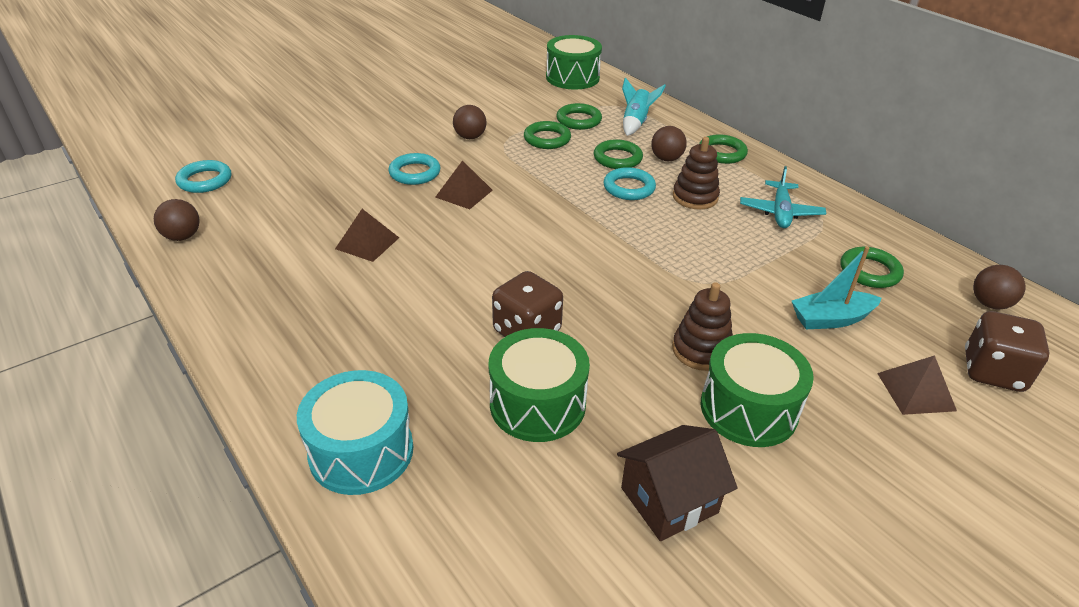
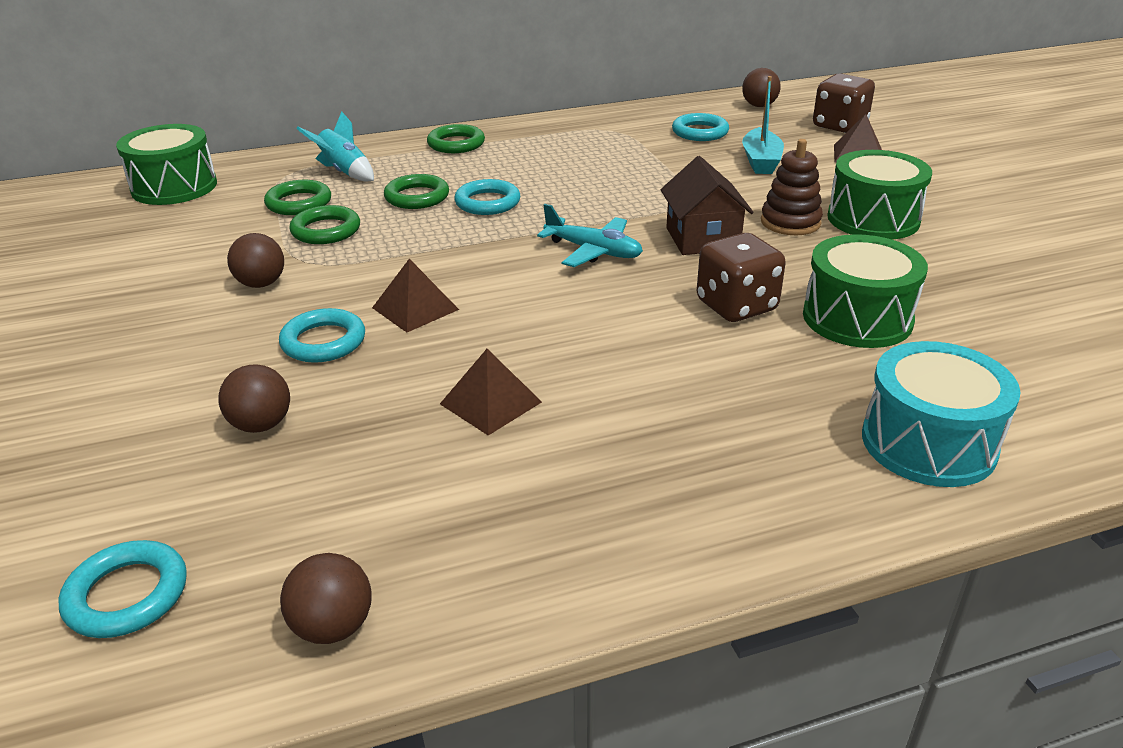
camera: 70 degrees left, 5 degrees down
(666, 159) = (443, 172): brown ball -> brown ball (261, 425)
(669, 500) = (985, 275): brown house -> brown house (702, 239)
(695, 197) = (533, 174): brown stacking toy -> none
(780, 212) = (587, 143): turquoise plane -> turquoise plane (593, 251)
(869, 271) = (700, 132): green ring -> turquoise ring

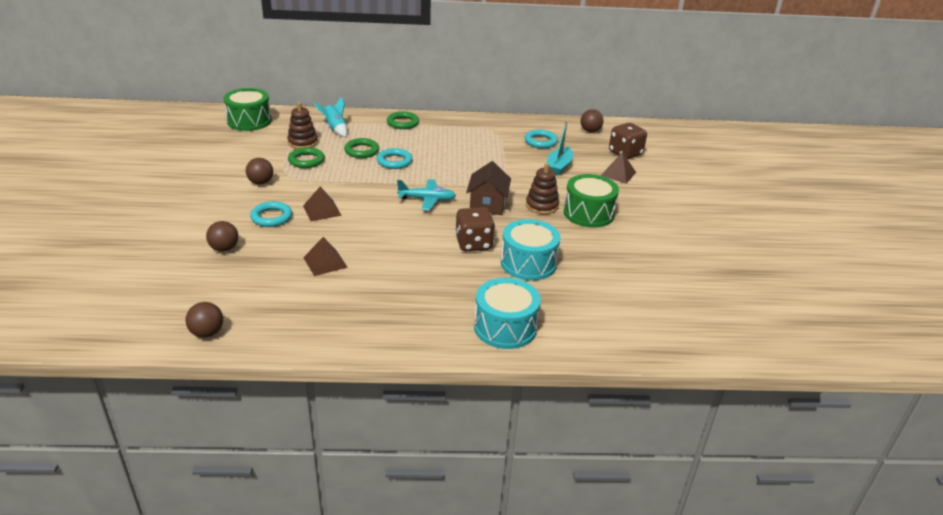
camera: 15 degrees right, 0 degrees up
(127, 595) = (140, 302): turquoise ring -> none
(299, 203) = (302, 142): green ring -> brown stacking toy
(593, 251) = (427, 199): turquoise plane -> turquoise plane turned 45 degrees counterclockwise
(857, 318) = (528, 263): green drum -> turquoise drum

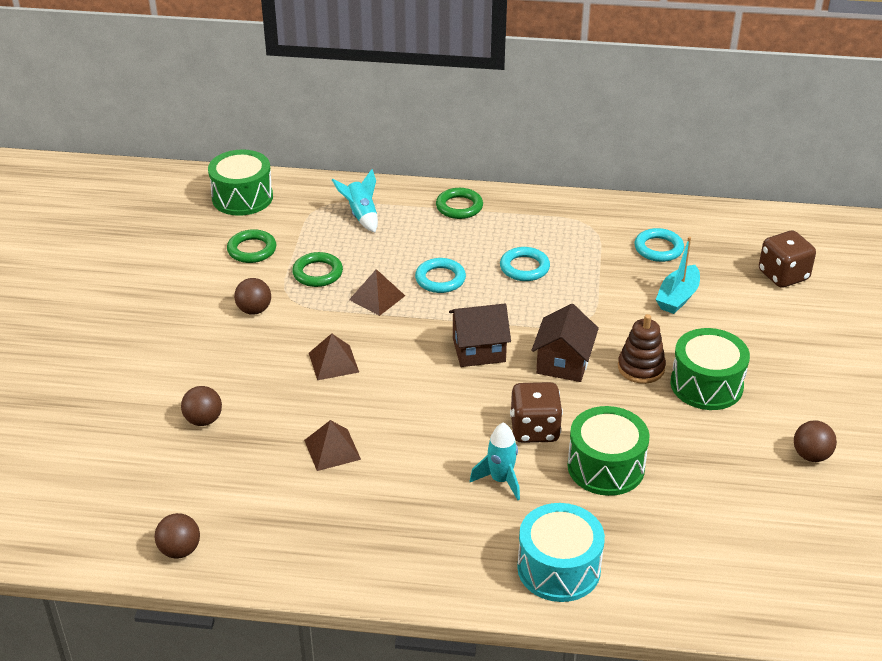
camera: 10 degrees right, 5 degrees up
(271, 217) = (266, 371): turquoise ring -> turquoise ring (524, 267)
(302, 142) = (314, 239): brown stacking toy -> none
(361, 151) = (396, 258): green ring -> green ring (252, 250)
(427, 199) = (479, 350): turquoise plane -> brown house
(453, 275) = (500, 480): none -> turquoise rocket
(528, 263) = (606, 467): turquoise drum -> green drum
(590, 131) = (737, 230): brown ball -> brown ball (811, 455)
(618, 174) = (764, 314): brown pyramid -> brown pyramid (377, 297)

